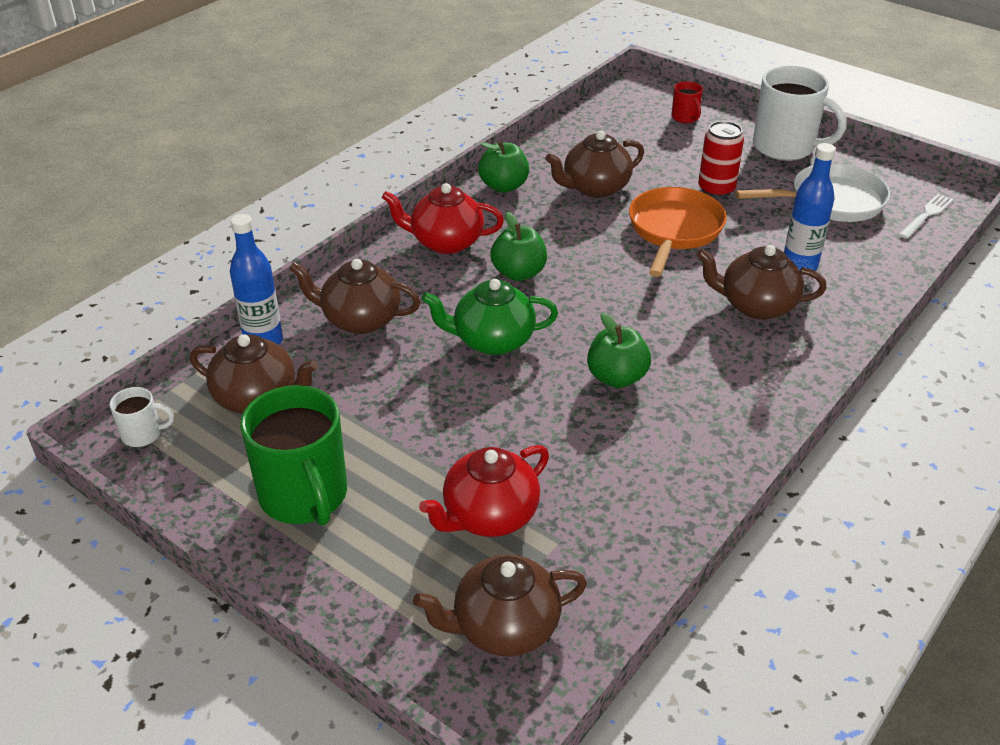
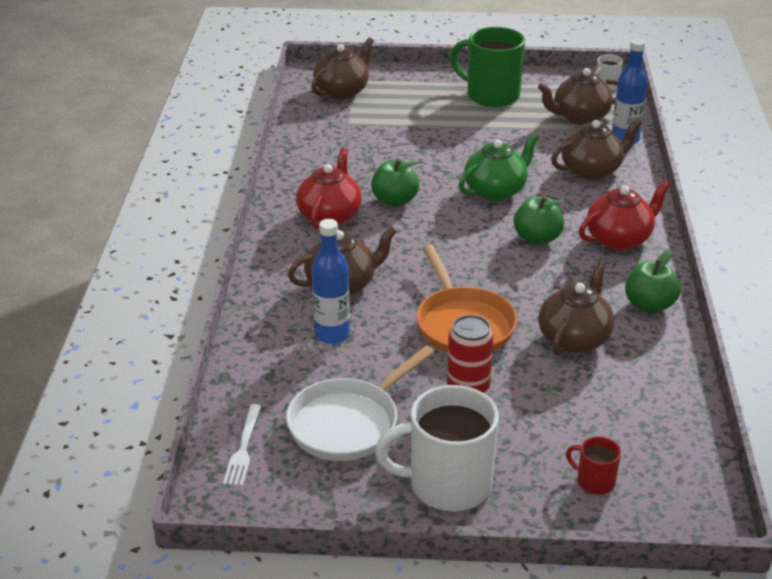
camera: 145 degrees right, 5 degrees down
(489, 516) = (393, 119): red teapot -> red teapot (330, 216)

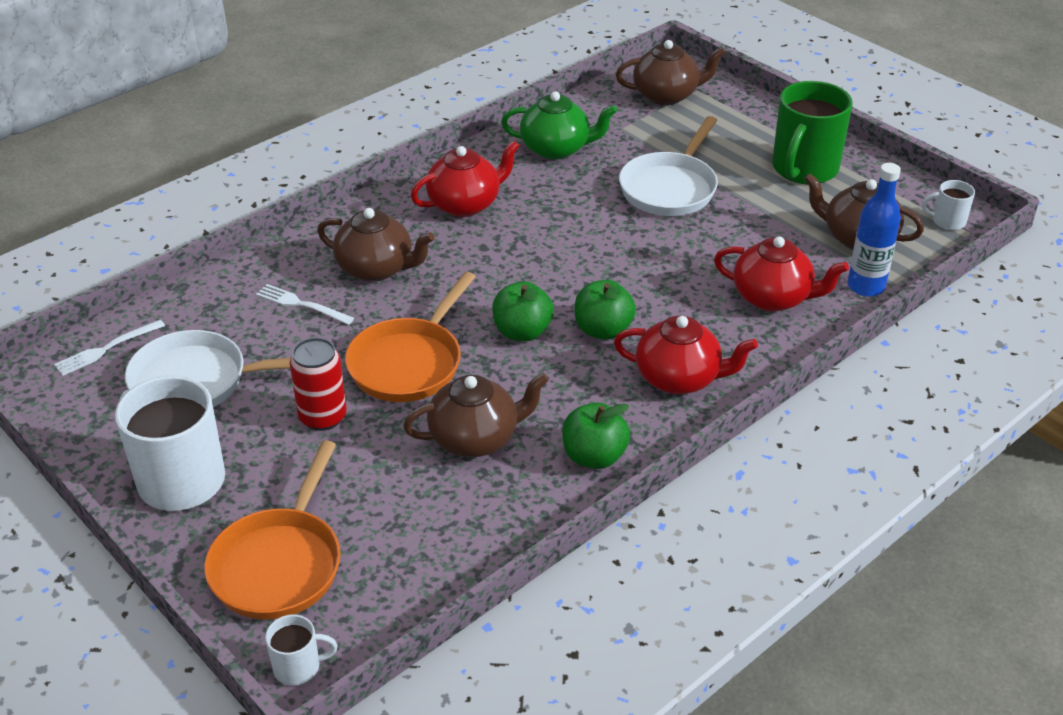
camera: 45 degrees right, 5 degrees up
(332, 335) = (301, 304): blue bottle -> white fork
(395, 201) = (540, 221): green apple -> green apple (522, 332)
(437, 142) = (670, 188): none -> white pan
(491, 95) = (804, 169): green mug -> green mug turned 135 degrees counterclockwise
(496, 191) = (644, 264): green teapot -> green teapot (556, 149)
(592, 170) = (773, 298): brown teapot -> red teapot
(594, 481) = (279, 564): red mug -> orange pan
(703, 523) = (298, 667): none -> white mug

